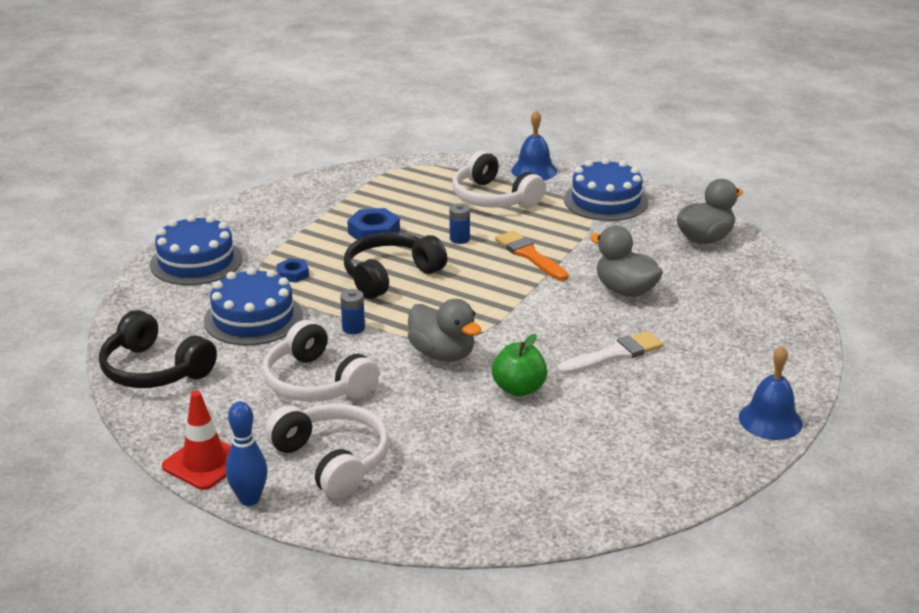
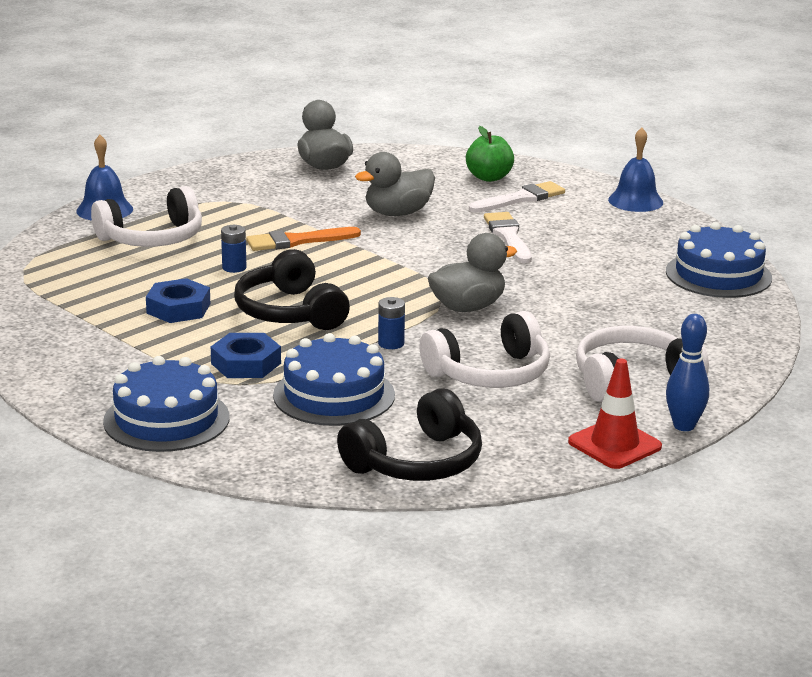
camera: 75 degrees left, 5 degrees down
(293, 274) = (246, 363): blue nut -> blue nut, size x1.64
(519, 389) = (546, 283): green apple -> green apple (489, 177)
(606, 201) = (208, 190): blue cake -> blue cake (718, 275)
(715, 349) = (520, 199): none -> white brush

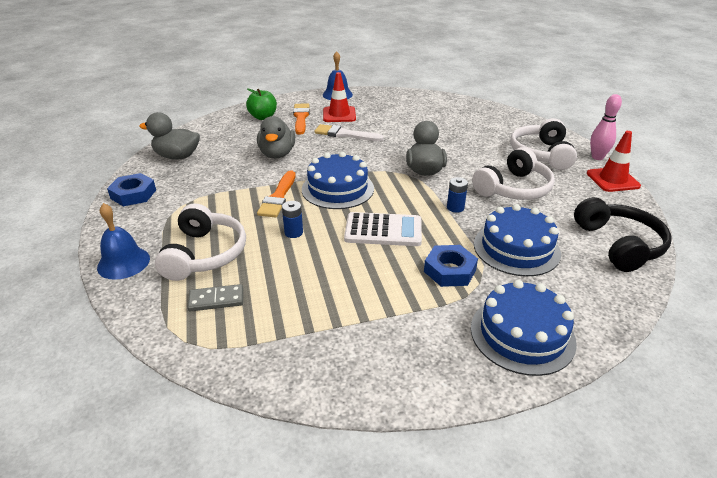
camera: 60 degrees left, 10 degrees up
(88, 264) = (216, 300): none -> grey domino
(178, 308) = (338, 276): blue nut -> blue nut (133, 194)
(289, 312) = (383, 230): black headphones -> white calculator
(490, 374) = (514, 189): white headphones -> white headphones turned 45 degrees clockwise
(520, 199) = (301, 118): white brush -> orange brush
(566, 218) = (339, 115): none -> red traffic cone
(684, 426) = (597, 157): blue bowling pin -> pink bowling pin
(718, 275) = (438, 103): blue cake -> blue cake (337, 189)

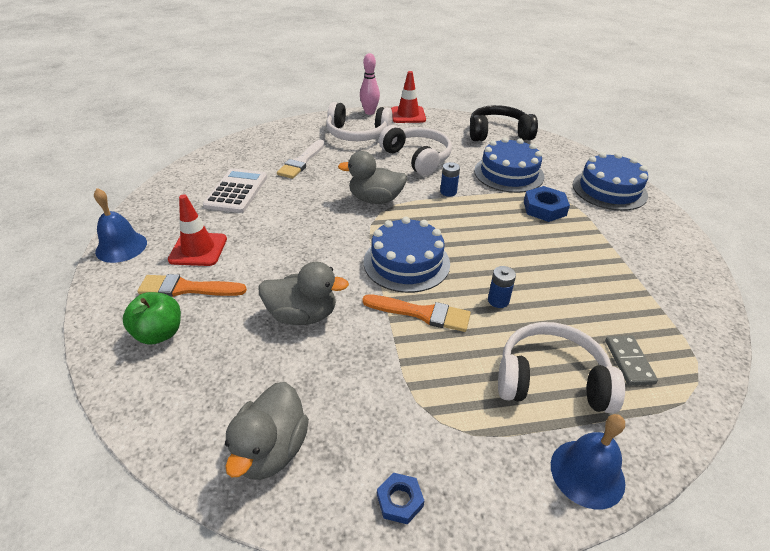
camera: 85 degrees left, 5 degrees up
(133, 194) = (400, 501): blue nut -> blue nut, size x0.61
(345, 134) = (264, 248): white brush -> white brush (302, 161)
(383, 230) = (489, 237): white calculator -> white calculator (236, 191)

